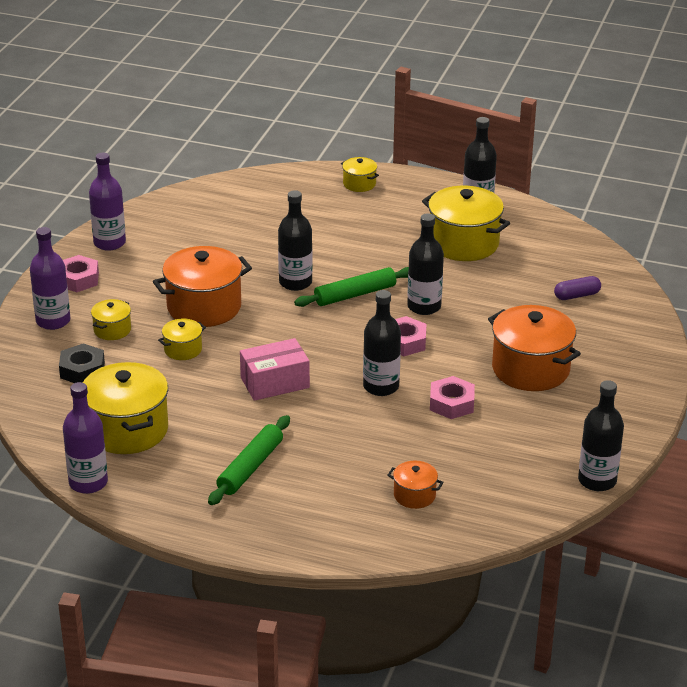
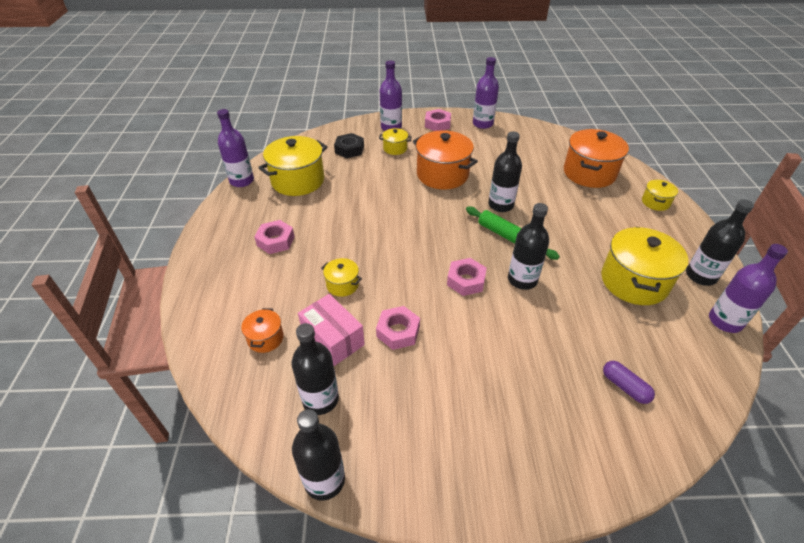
camera: 70 degrees right, 10 degrees up
(183, 350) = (391, 179): yellow pot -> yellow pot (342, 285)
(250, 467) = (275, 241): green rolling pin -> pink nut
(275, 383) = (376, 227): pink box -> pink box (333, 338)
(381, 386) = (399, 282): black bottle -> black bottle (320, 399)
(530, 369) = (478, 377): orange pot -> orange pot (589, 173)
(535, 217) = (725, 321): none -> purple bottle

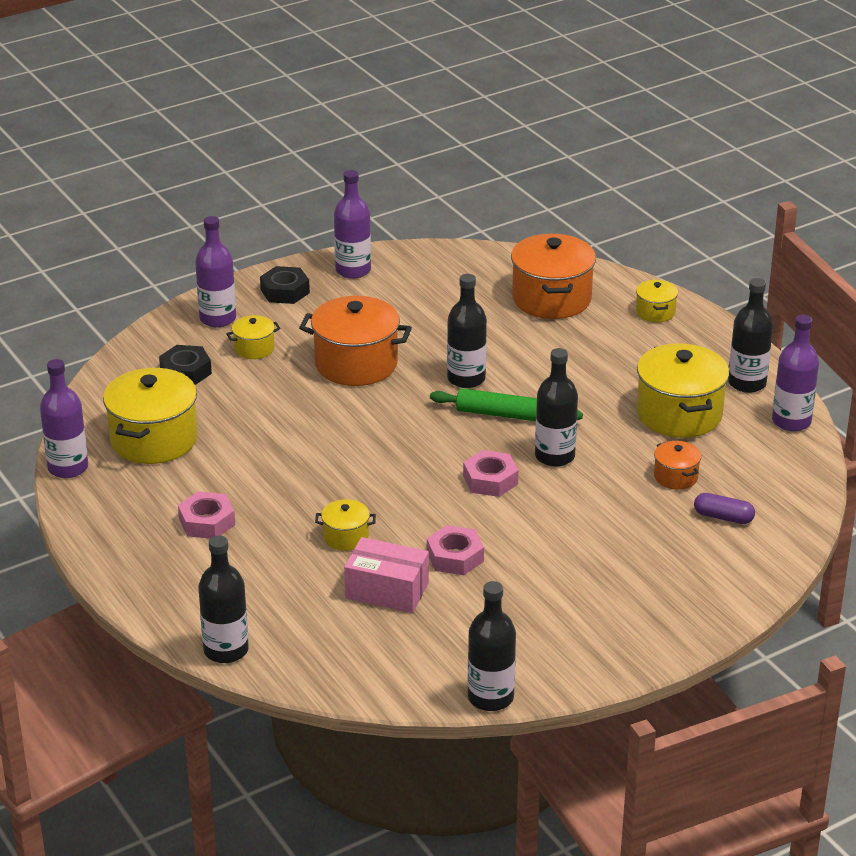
camera: 30 degrees left, 10 degrees down
(265, 338) = (308, 619): orange pot -> orange pot (675, 477)
(320, 399) = (426, 644): black bottle -> black bottle (226, 650)
(437, 124) = (285, 291): pink nut -> black nut

